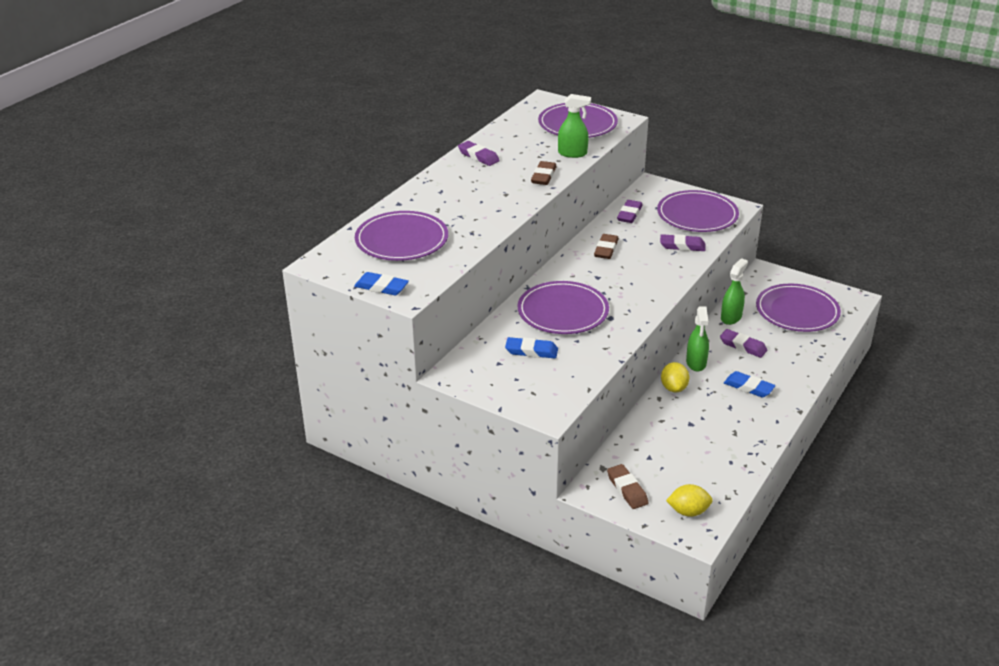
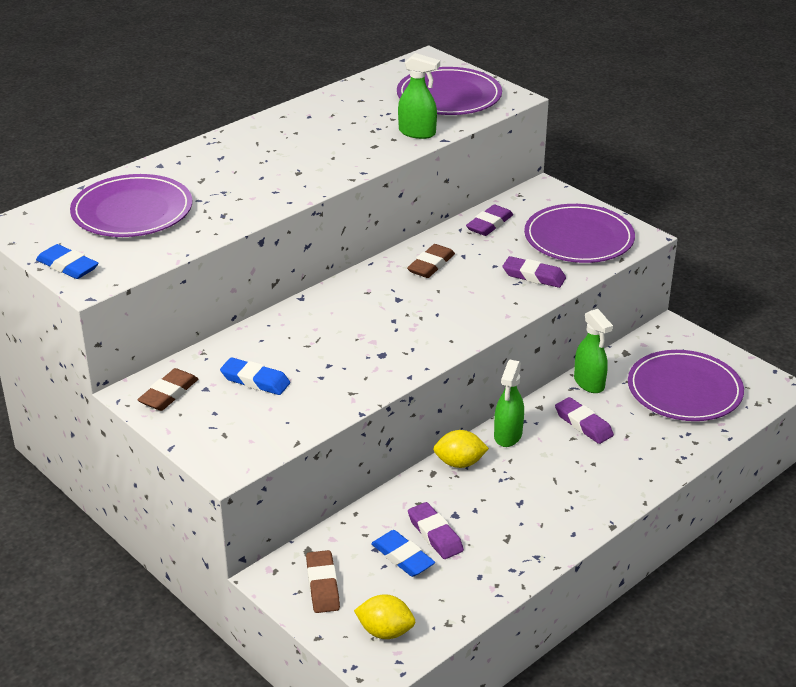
camera: 15 degrees right, 0 degrees up
(478, 156) = (296, 120): purple eraser -> purple eraser (435, 534)
(543, 176) = (360, 157): brown eraser -> brown eraser (168, 394)
(563, 311) = (326, 336): purple plate -> none
(674, 388) = (459, 463): yellow lemon -> yellow lemon turned 75 degrees clockwise
(731, 317) = (589, 383): green spray bottle -> green spray bottle turned 105 degrees clockwise
(748, 387) = (560, 481): blue eraser -> blue eraser (402, 557)

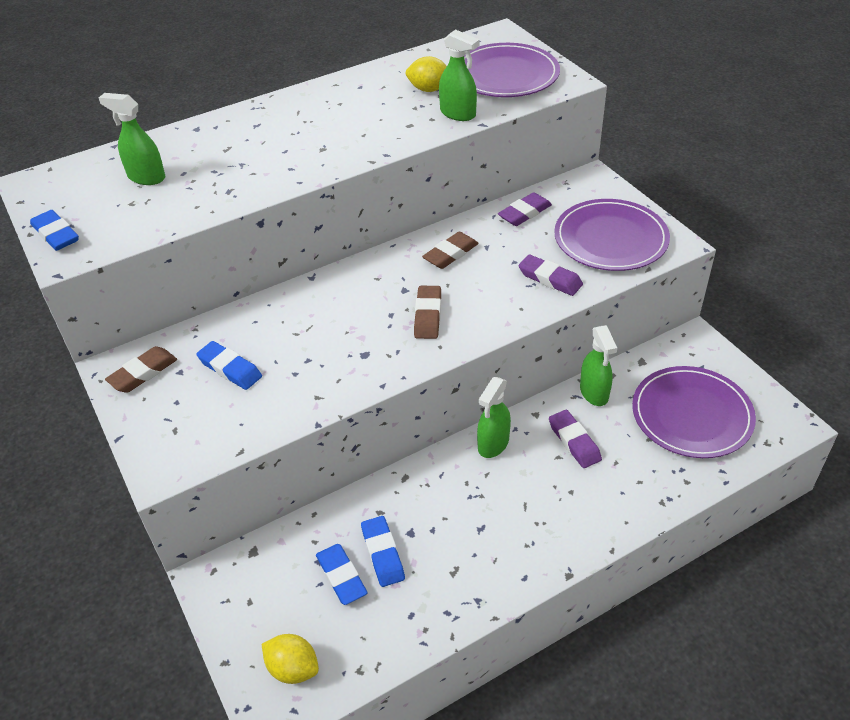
camera: 15 degrees right, 10 degrees up
(132, 211) = (146, 177): purple plate -> green spray bottle
(323, 585) = (252, 597): brown eraser -> brown eraser (428, 315)
(435, 534) = (383, 553): purple eraser -> blue eraser
(459, 463) = (435, 470): yellow lemon -> yellow lemon (429, 89)

